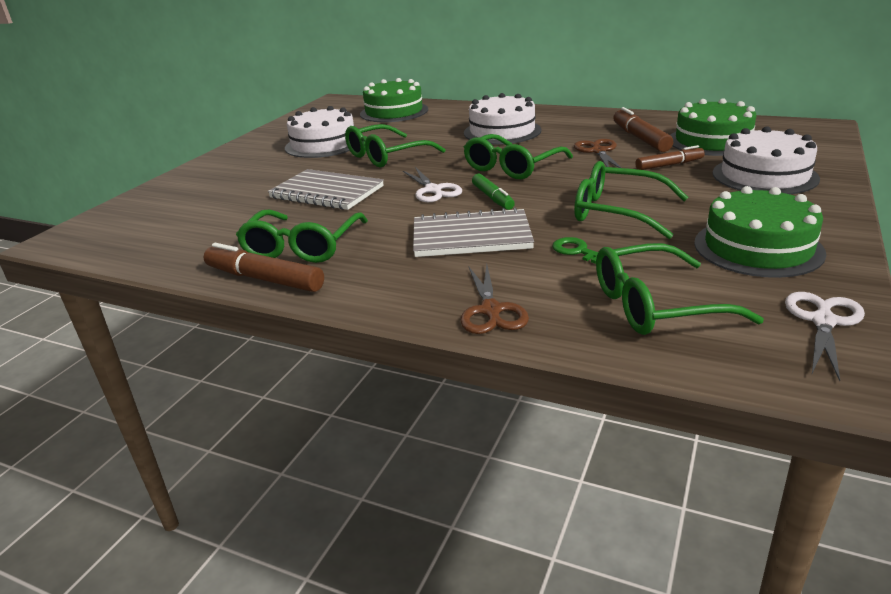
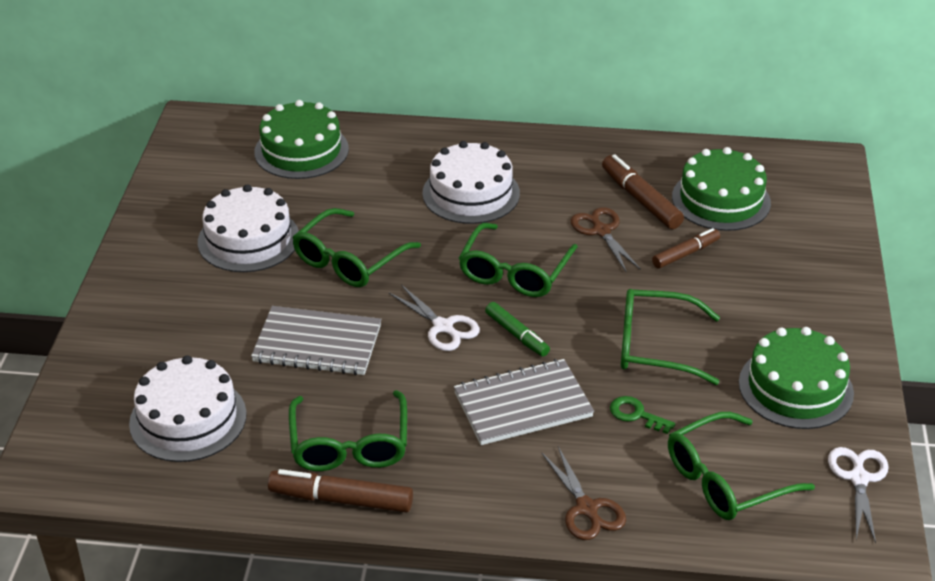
camera: 20 degrees left, 10 degrees up
(764, 175) = (784, 266): white cake -> white cake (188, 419)

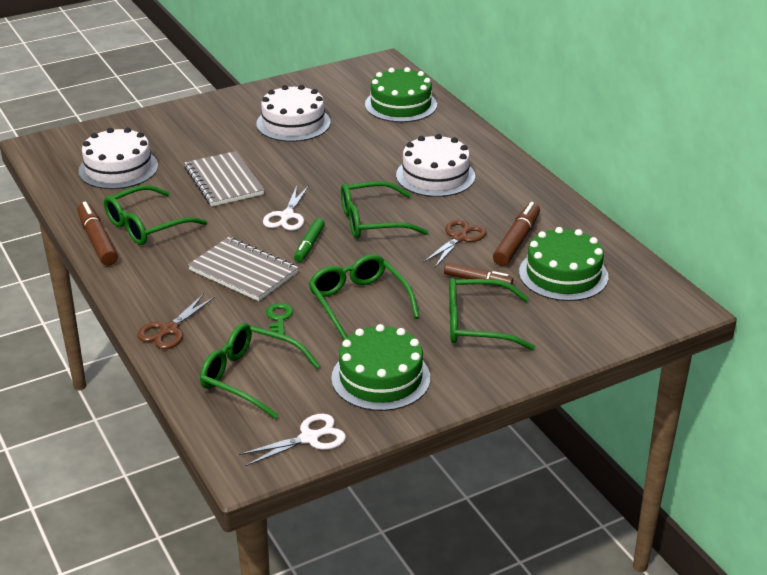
camera: 55 degrees right, 5 degrees down
(349, 260) = (314, 161): green glasses -> green glasses (478, 324)

